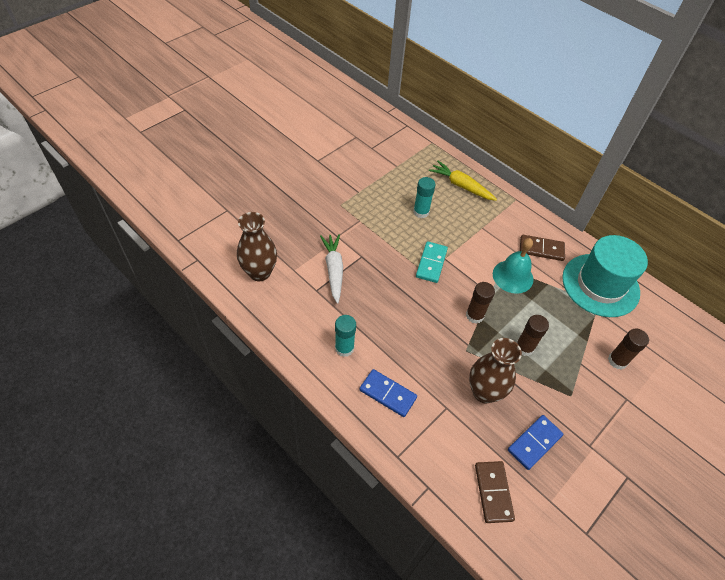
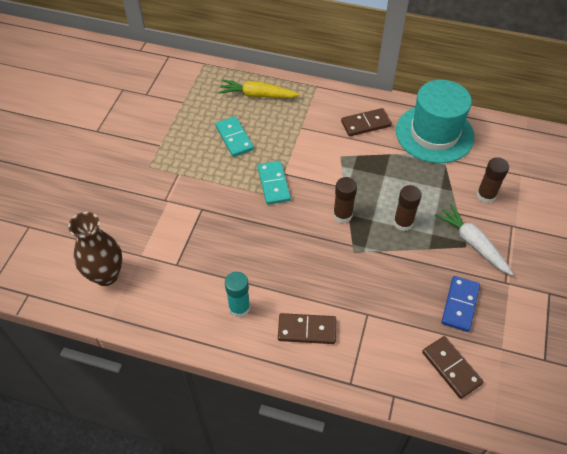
camera: 25 degrees left, 0 degrees up
(334, 270) = (182, 236): white carrot -> white carrot (473, 243)
(388, 394) = (307, 330): blue domino -> brown domino
(421, 212) = (234, 138): turquoise glue stick -> turquoise domino
(484, 392) = (392, 282): brown vase -> none
(513, 276) = (355, 161): turquoise bell -> none

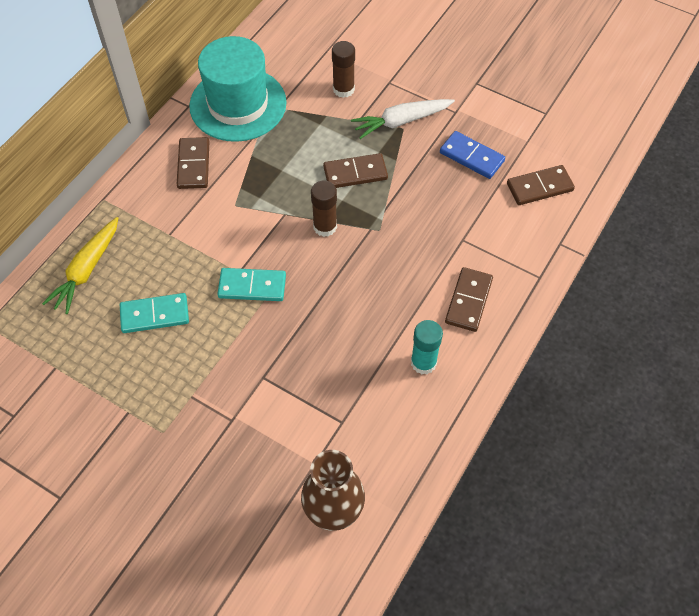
camera: 75 degrees left, 5 degrees up
(403, 223) = (355, 173): brown glue stick -> brown domino

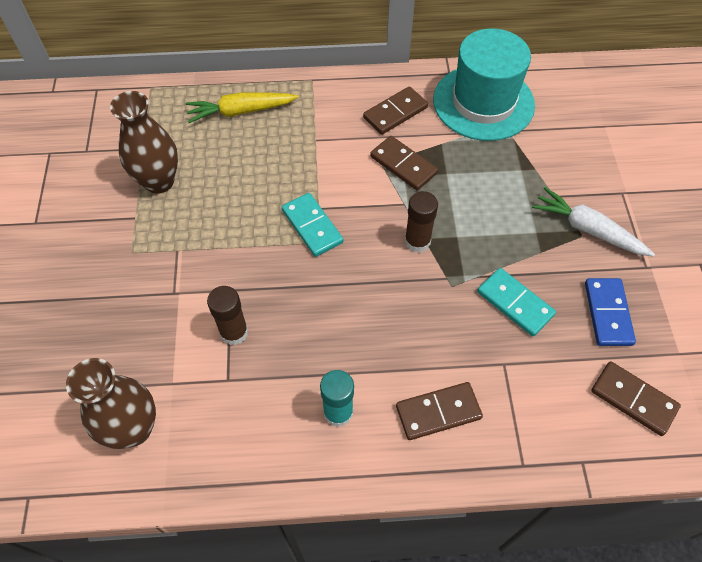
camera: 55 degrees right, 0 degrees up
(105, 373) = (159, 181): none -> brown vase
(155, 315) = (233, 178): turquoise domino -> turquoise domino (515, 303)
(343, 89) = (576, 164): brown glue stick -> brown glue stick (234, 332)
(355, 173) = (495, 229): brown domino -> brown domino (403, 165)

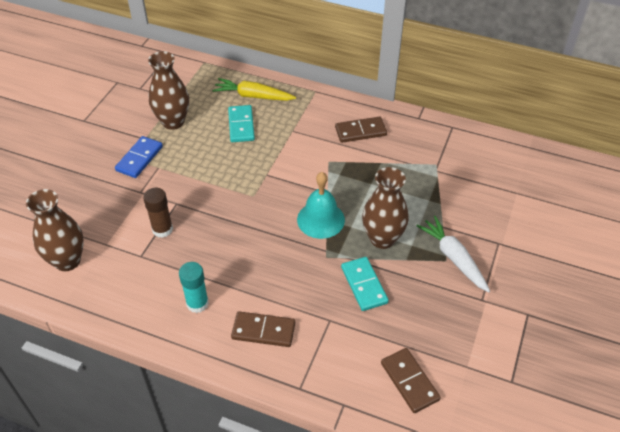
camera: 25 degrees right, 10 degrees down
(312, 226) = (254, 184): turquoise domino -> turquoise domino (241, 125)
(403, 165) = (343, 167): brown domino -> none
(417, 241) = (320, 219): brown glue stick -> turquoise bell
(483, 102) = (431, 146): turquoise hat -> none
(500, 237) = (382, 239): none -> brown vase
(608, 313) = (429, 318): blue domino -> blue domino (139, 159)

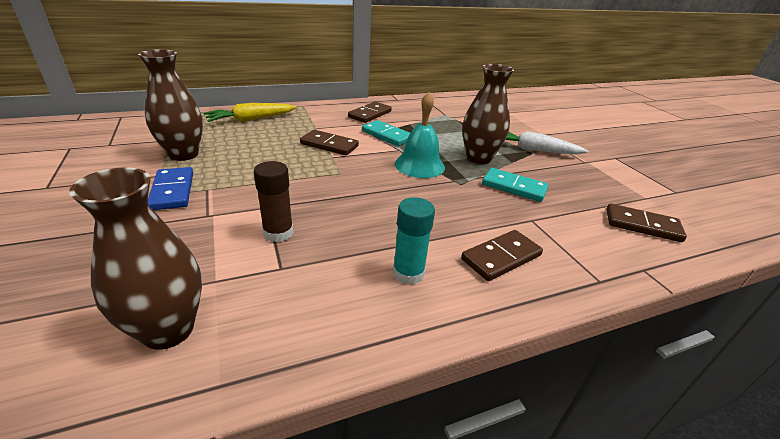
camera: 45 degrees left, 15 degrees down
(241, 125) = (264, 137): turquoise domino -> turquoise domino (387, 135)
(279, 159) = (329, 145): none -> brown domino

